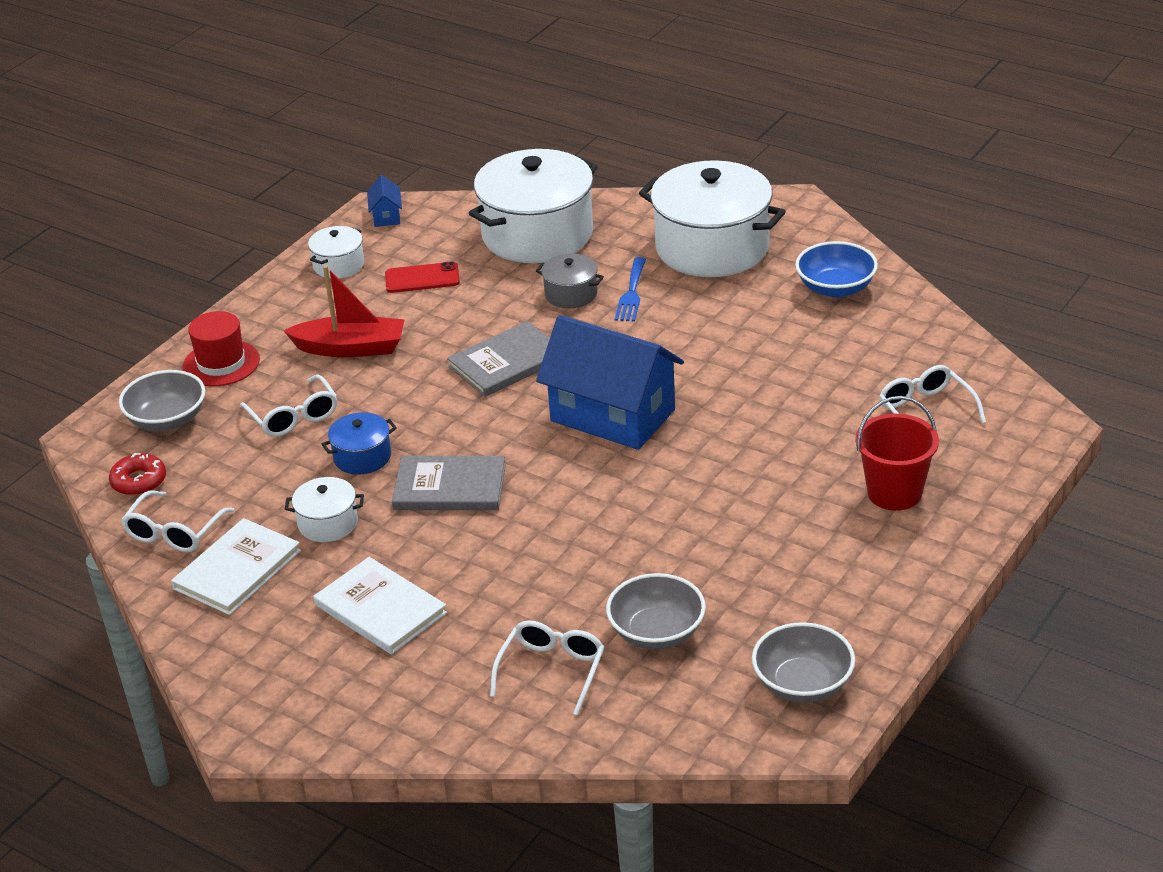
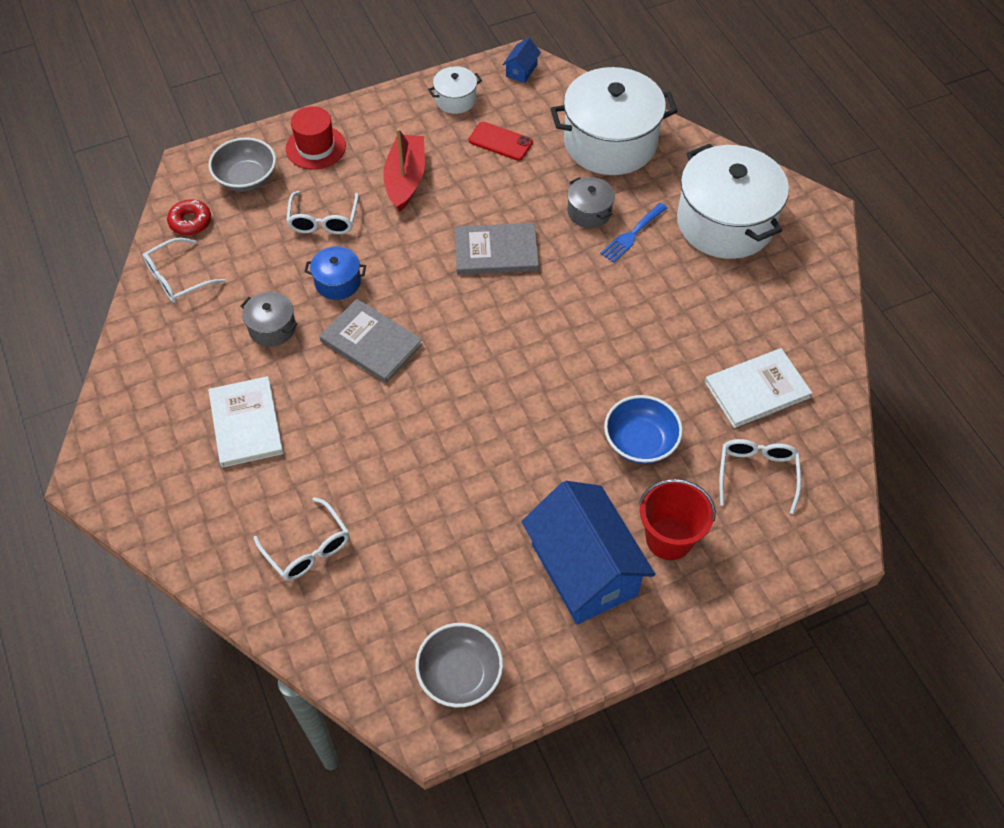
camera: 30 degrees right, 20 degrees up
(237, 570) = (189, 334): white book -> white book (757, 389)
(328, 523) = (272, 328): white pot -> grey pot
(350, 348) = (405, 179): red boat -> red boat turned 120 degrees counterclockwise
(552, 670) = (308, 548): white glasses -> white glasses turned 90 degrees clockwise
(613, 415) = (528, 342): blue house -> blue house (584, 569)
(656, 632) = (401, 560): grey bowl -> none
(835, 288) = (786, 313): blue bowl -> blue bowl (640, 442)

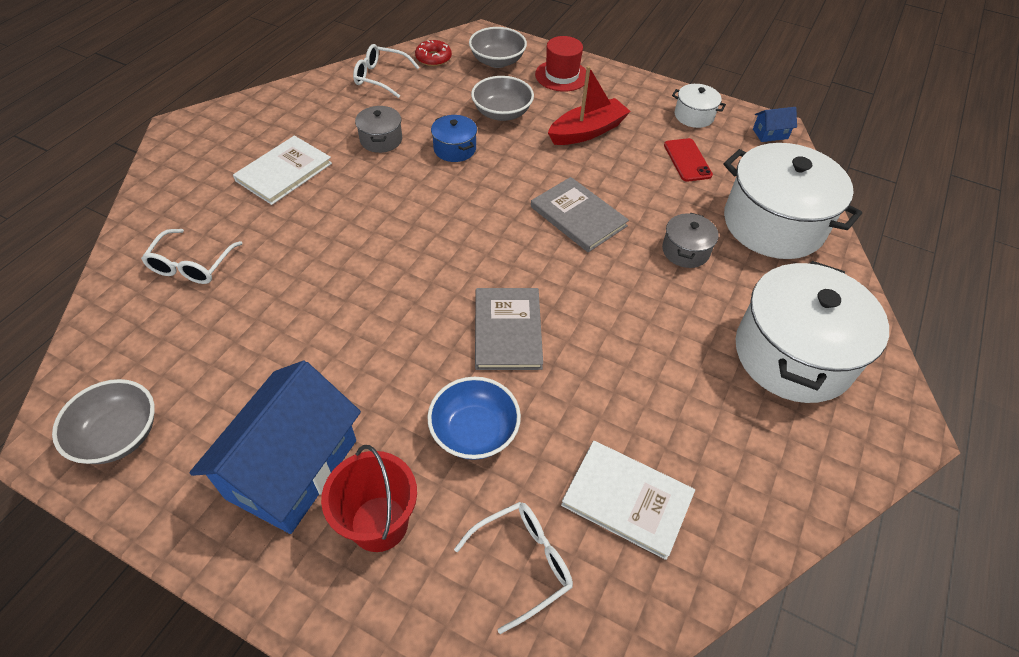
camera: 50 degrees right, 5 degrees down
(323, 221) = (502, 113): white glasses -> grey bowl
(371, 343) = (416, 195): grey book -> grey book (507, 330)
(632, 235) = (696, 293): blue fork -> none

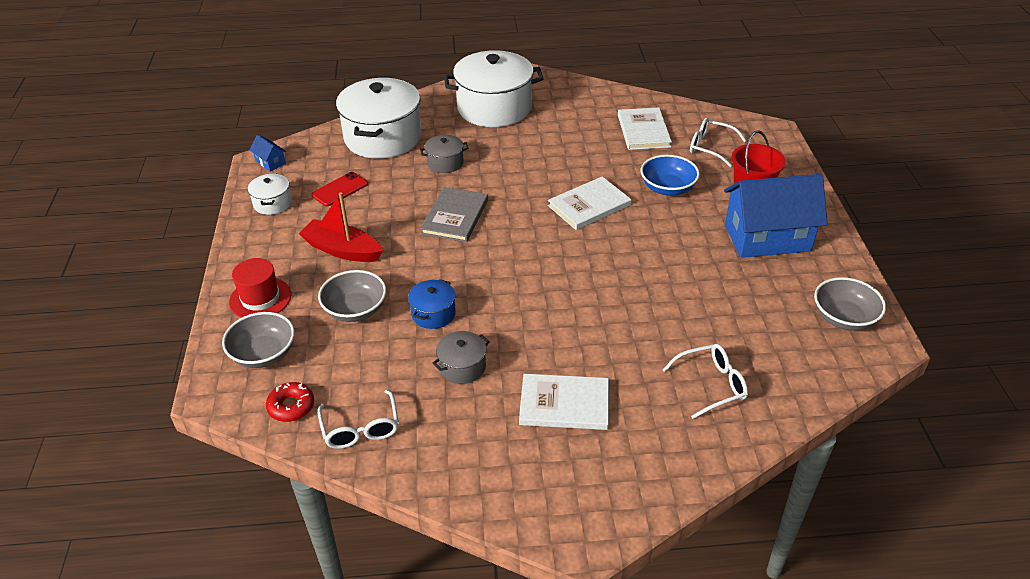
camera: 120 degrees left, 10 degrees down
(507, 330) = (589, 205): grey book -> white book

